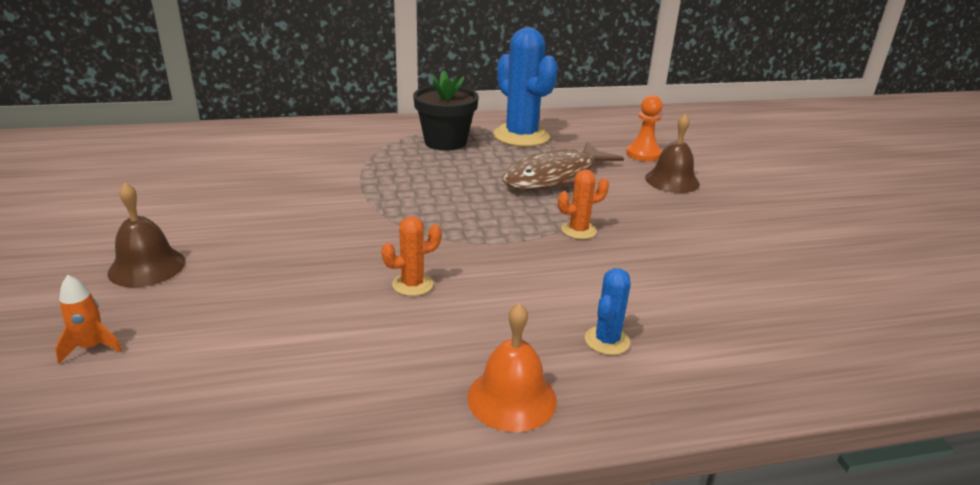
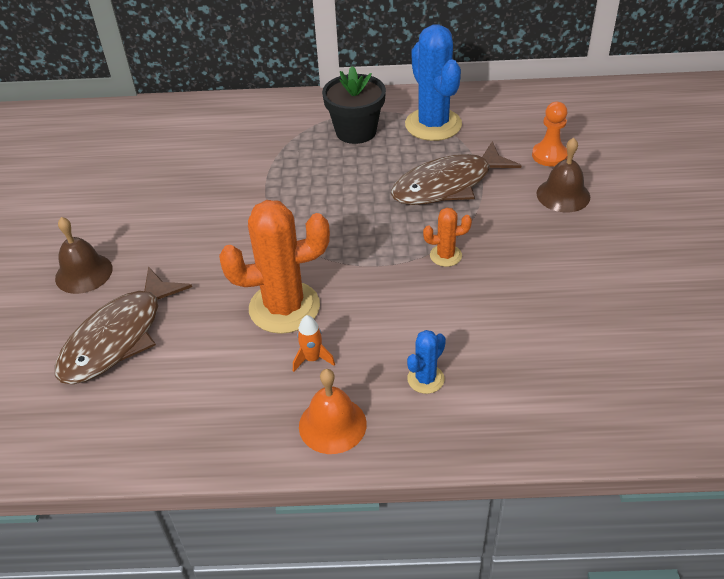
camera: 15 degrees right, 15 degrees up
(92, 347) = (44, 348): orange rocket -> orange rocket (312, 359)
(201, 327) = (118, 337): none -> brown fish
(412, 284) = (284, 307): orange cactus -> orange cactus, size x2.11

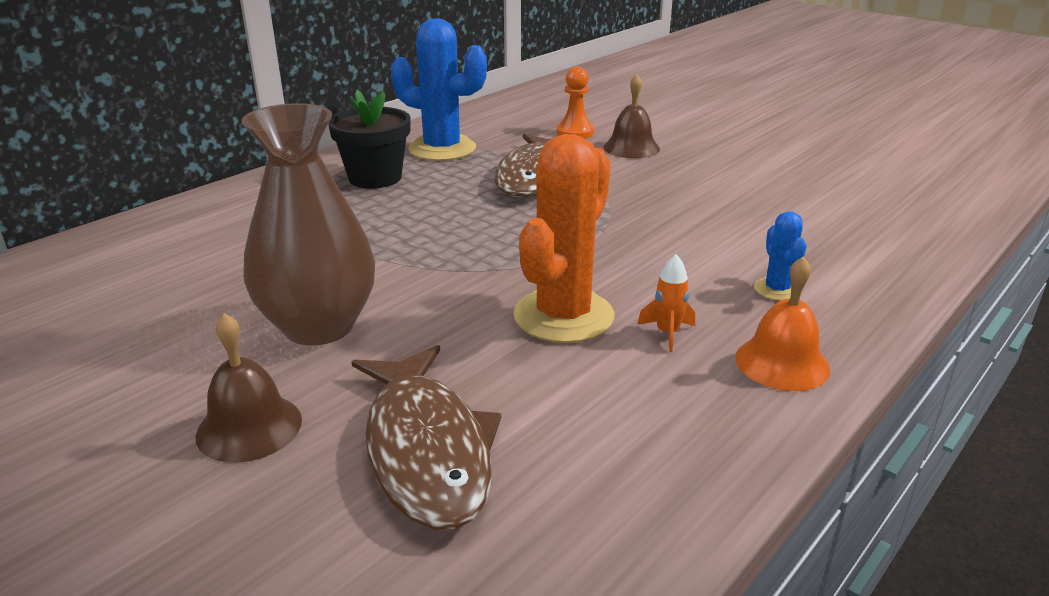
camera: 50 degrees left, 15 degrees down
(179, 232) = (319, 326): none -> brown vase
(445, 255) = (625, 214): orange cactus -> none

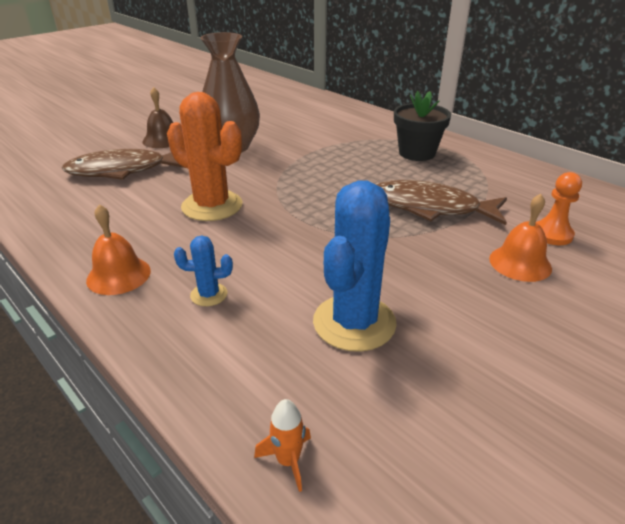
camera: 95 degrees right, 5 degrees up
(442, 149) = (480, 174): blue cactus -> blue cactus (354, 322)
(631, 148) = (520, 263): brown bell -> orange bell
(667, 333) = (175, 238): orange rocket -> orange rocket (288, 460)

